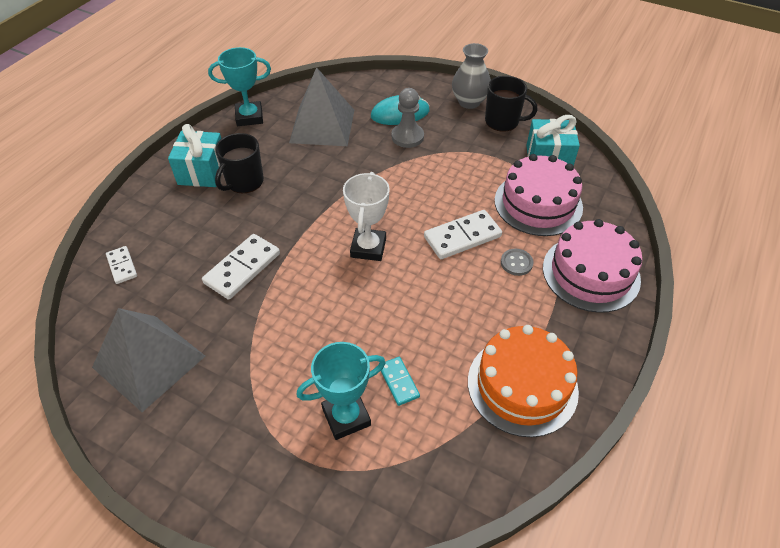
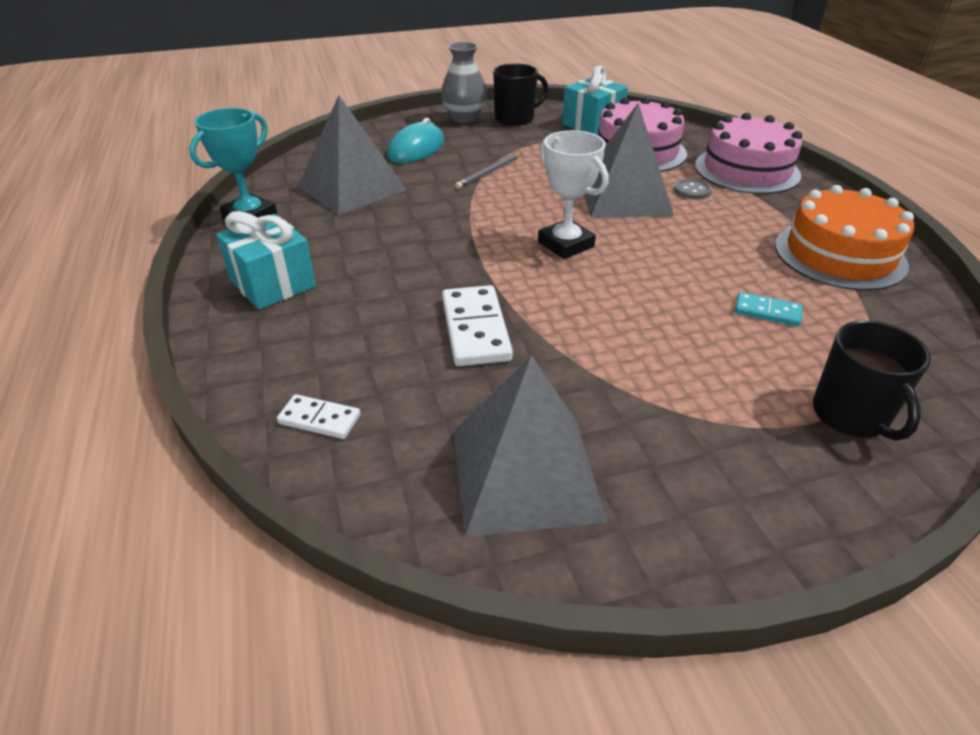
camera: 45 degrees left, 10 degrees down
(244, 182) = (343, 266): black mug -> black mug (851, 414)
(346, 416) = (781, 364): turquoise trophy -> none
(407, 137) = (453, 160): grey pawn -> none
(412, 161) = (489, 172): none -> grey pencil
(462, 237) = (624, 197): white domino -> grey pyramid

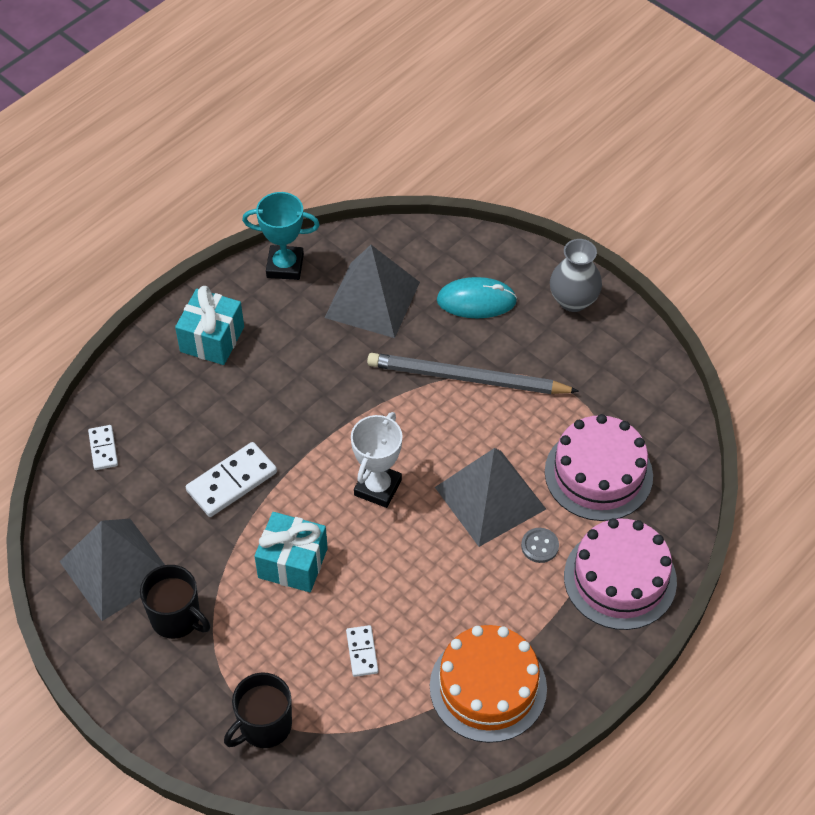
camera: 60 degrees right, 15 degrees up
(489, 172) = (468, 378): grey pencil -> grey pencil, size x2.10
(515, 118) = (605, 342): black mug -> black mug (176, 618)
(592, 124) = (639, 412): turquoise gift -> turquoise gift (293, 563)
(767, 312) = (362, 652): turquoise domino -> white domino

